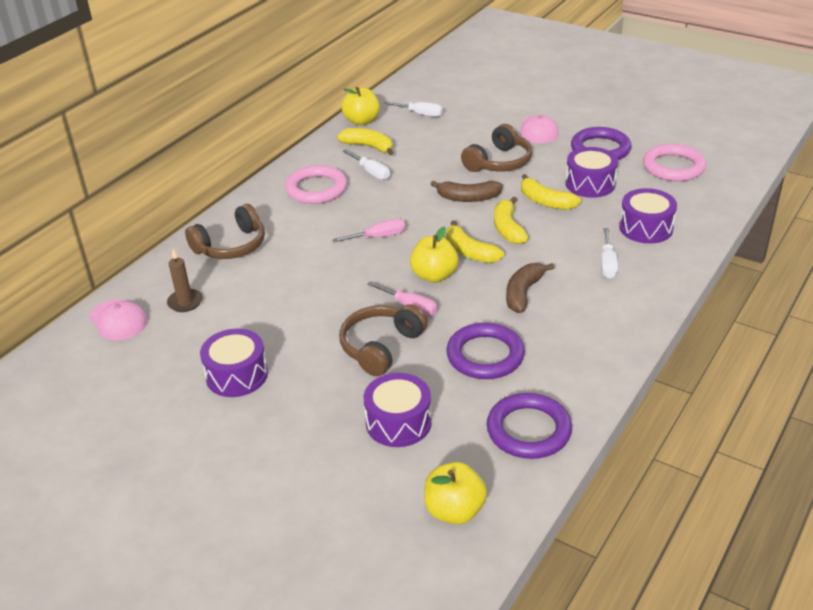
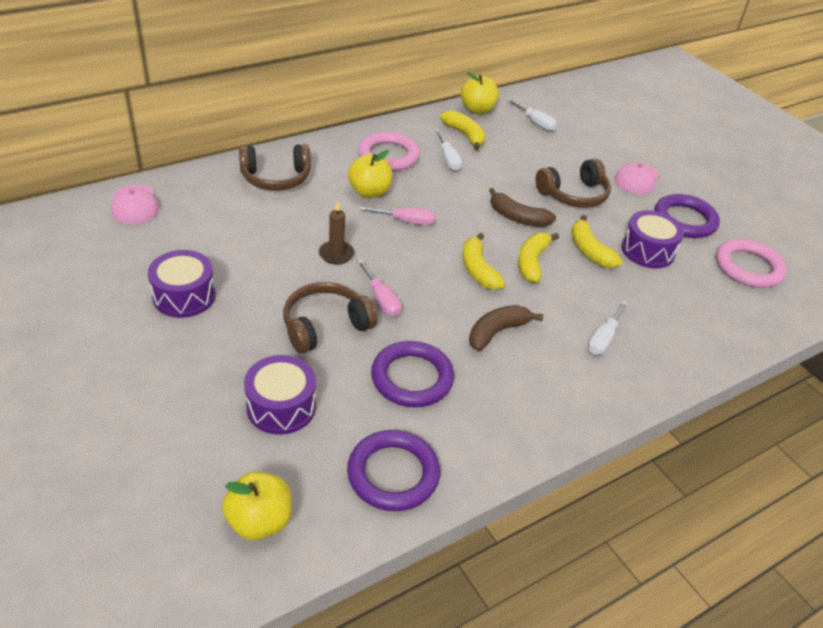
camera: 20 degrees right, 5 degrees up
(185, 302) = (198, 212): brown candle -> brown candle (336, 254)
(434, 276) = (427, 279): yellow apple -> yellow apple (369, 192)
(646, 228) = (671, 318): purple drum -> none

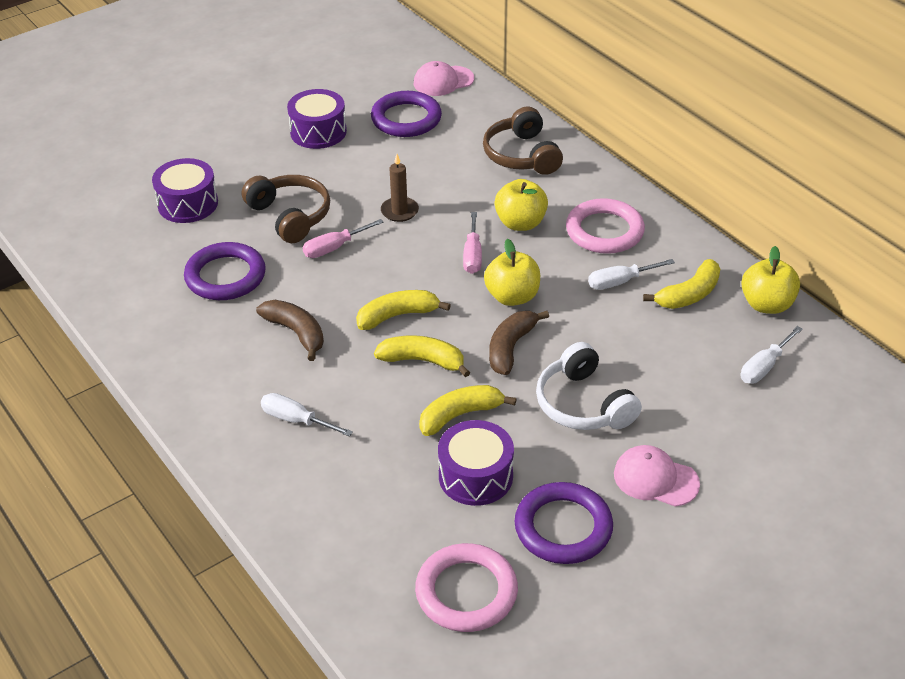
camera: 90 degrees right, 0 degrees up
(259, 521) = (73, 209): yellow apple -> yellow apple (512, 297)
(393, 474) = (113, 273): purple ring -> purple ring (406, 119)
(573, 195) = (583, 404): brown headphones -> white headphones

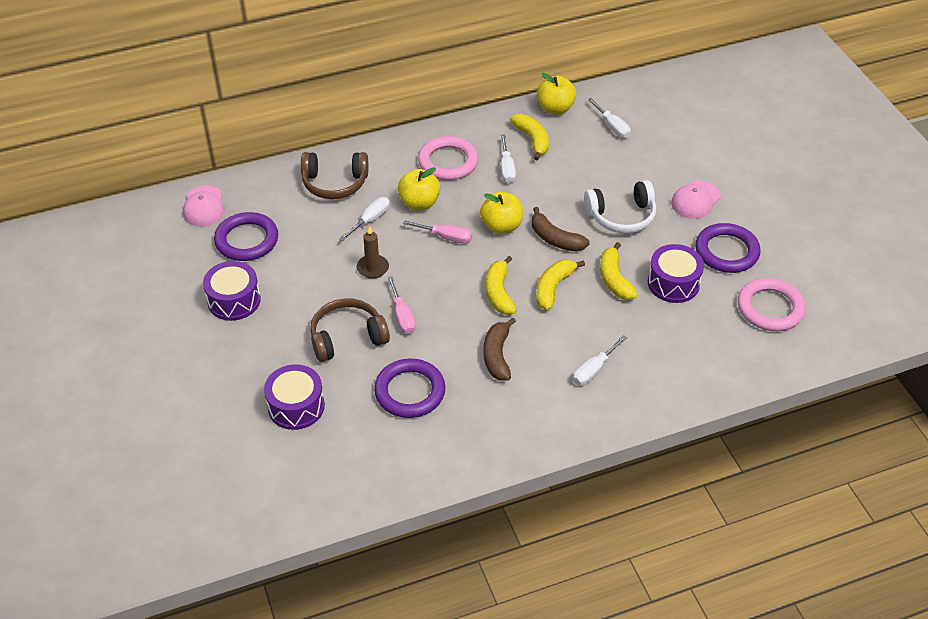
camera: 75 degrees left, 5 degrees up
(296, 333) = (497, 356): brown banana -> brown banana turned 60 degrees counterclockwise
(474, 193) = (370, 220): none -> white screwdriver

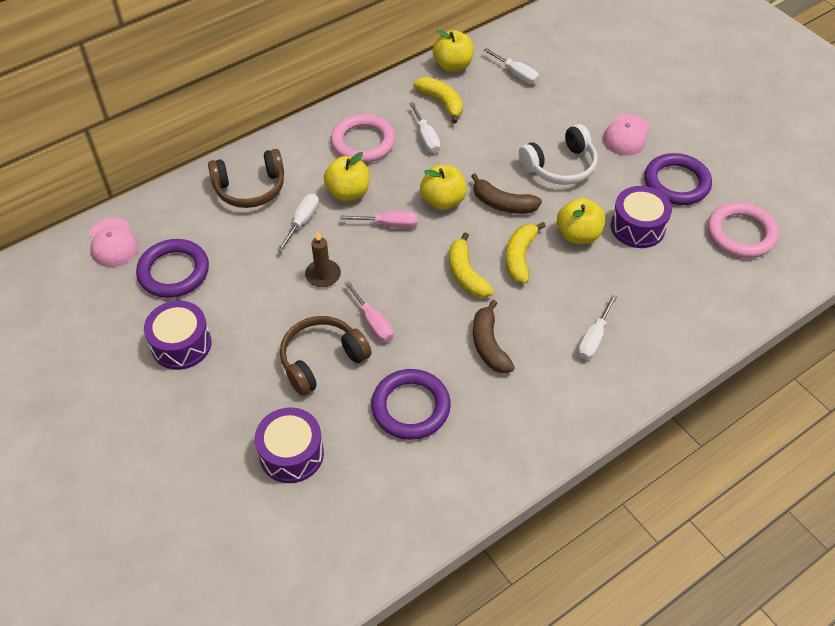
camera: 15 degrees left, 5 degrees up
(614, 279) = (578, 235): yellow banana -> yellow apple

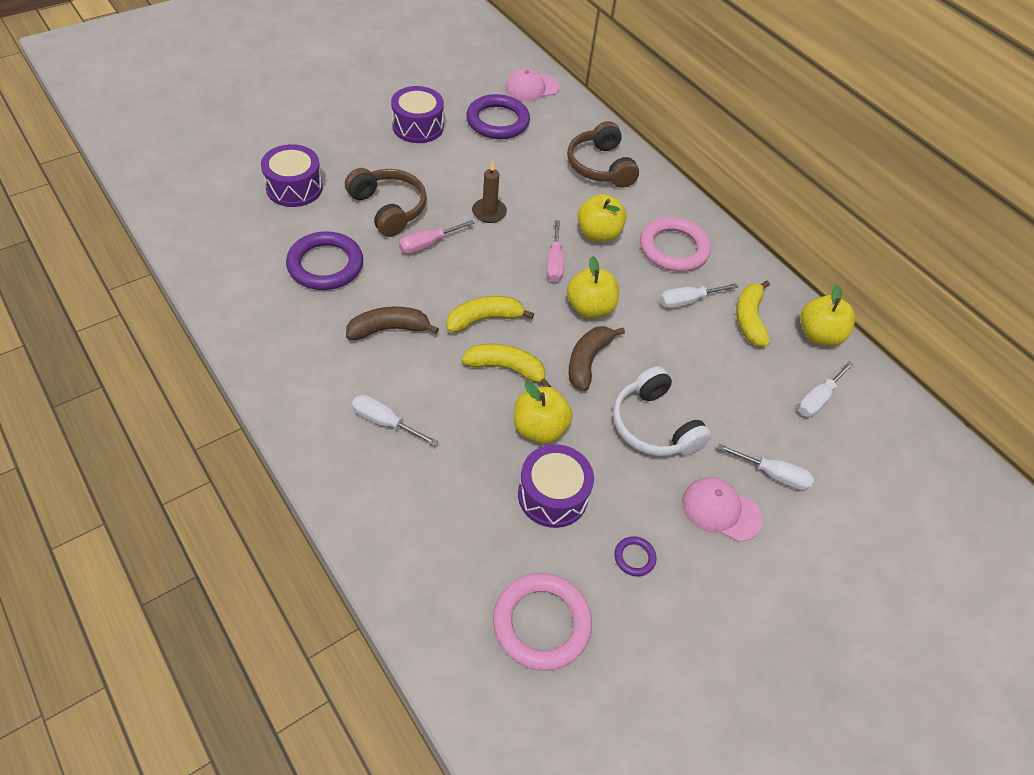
camera: 85 degrees right, 0 degrees up
(302, 222) = (557, 200): white screwdriver -> white screwdriver (773, 475)
(441, 102) = (749, 319): yellow banana -> yellow banana turned 135 degrees clockwise
(676, 183) = (634, 557): purple ring -> purple ring, size x0.45

